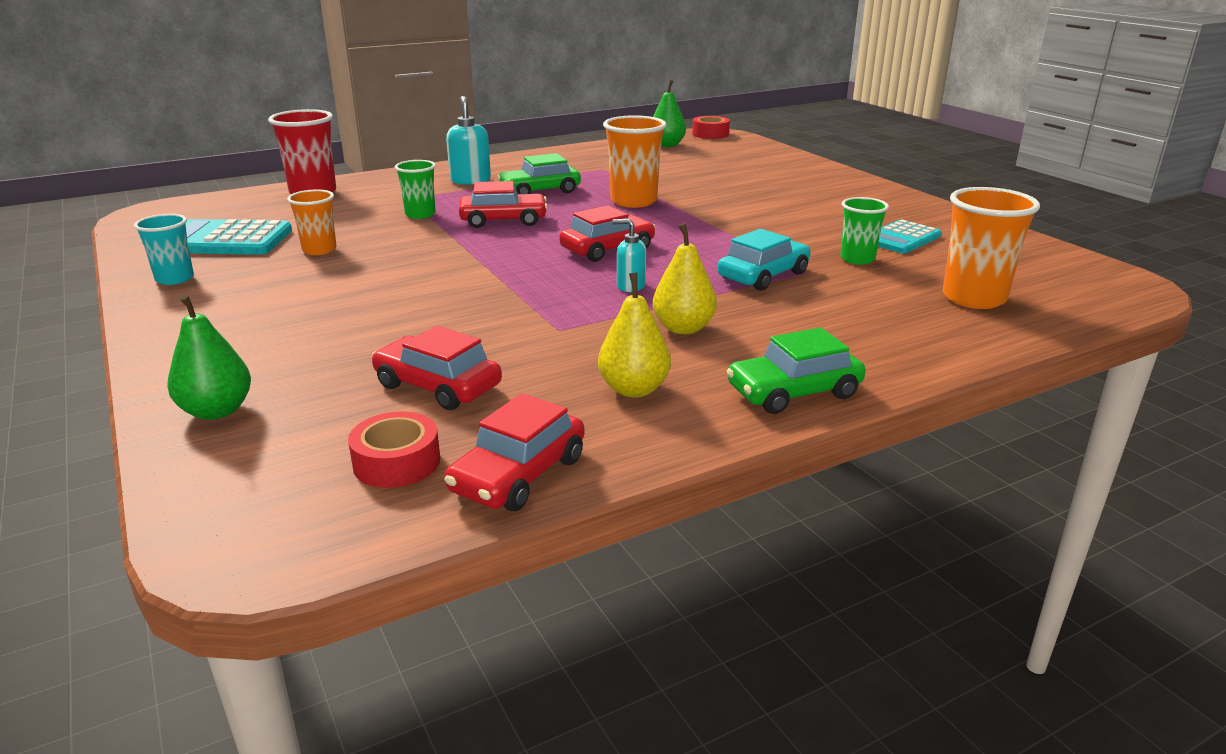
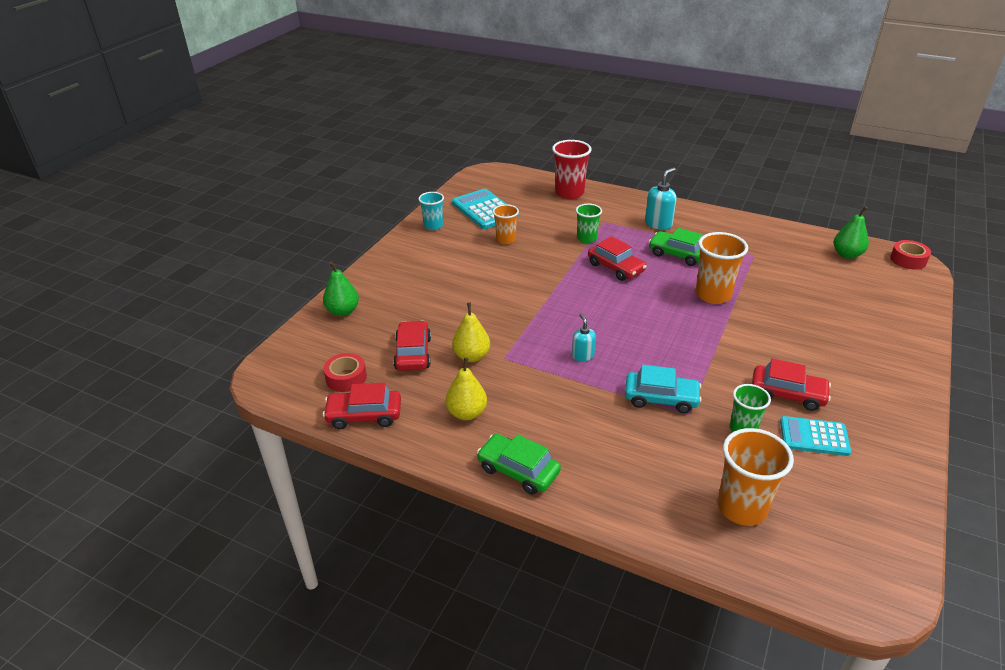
camera: 55 degrees right, 10 degrees up
(607, 249) = (623, 323): red car -> red car (787, 394)
(683, 328) = (551, 399): yellow pear -> yellow pear (471, 356)

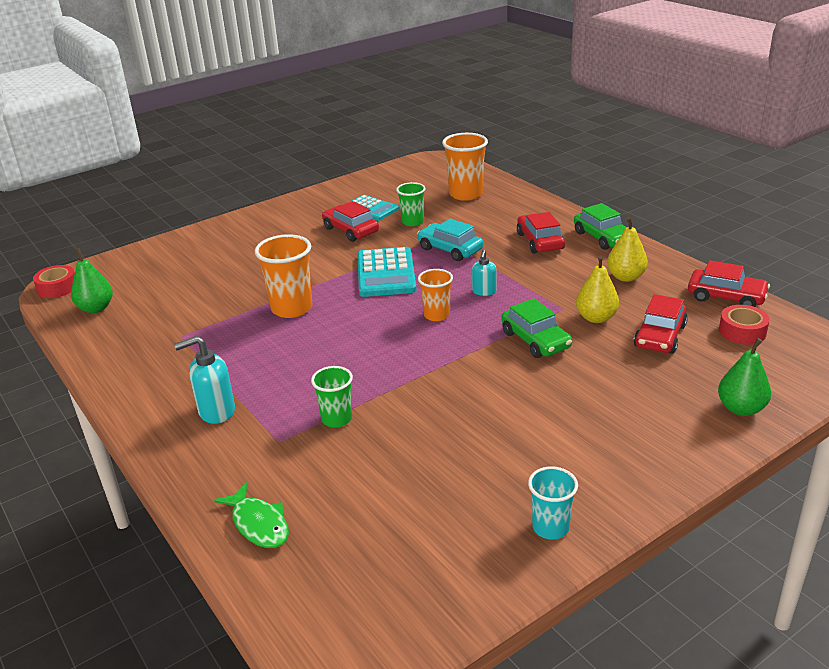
camera: 150 degrees left, 5 degrees down
(484, 210) = (437, 535): turquoise calculator -> turquoise calculator (386, 273)
(506, 239) = (450, 456): orange cup -> orange cup (436, 315)
(569, 193) = (258, 524): red cup -> green fish
(616, 267) = (350, 366): red car -> red car (540, 241)
(678, 254) = (259, 360): green car -> green car (535, 340)

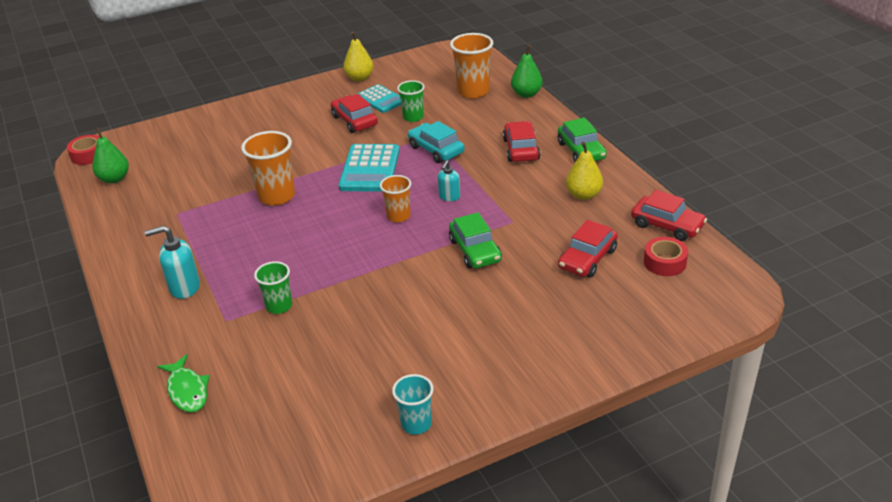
camera: 10 degrees right, 5 degrees up
(596, 318) = (538, 234): yellow pear -> yellow pear (359, 78)
(741, 409) = (626, 337): green pear -> green pear (526, 94)

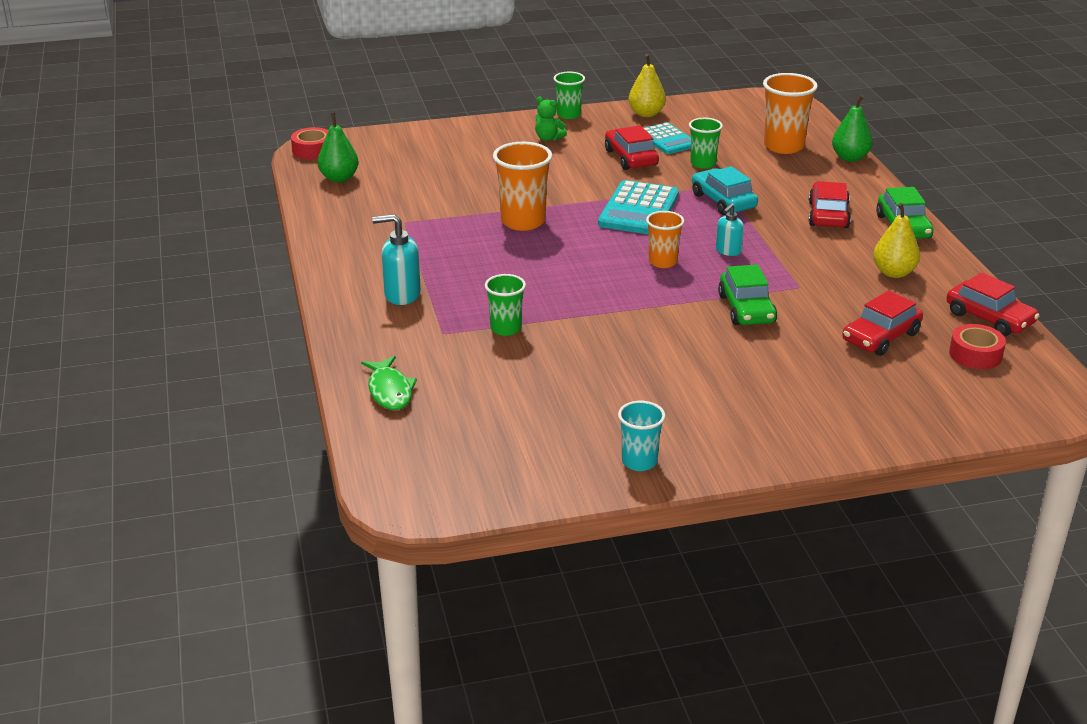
camera: 10 degrees right, 5 degrees down
(285, 113) = (548, 138): none -> green teddy bear
(297, 88) = (568, 115): none -> green cup

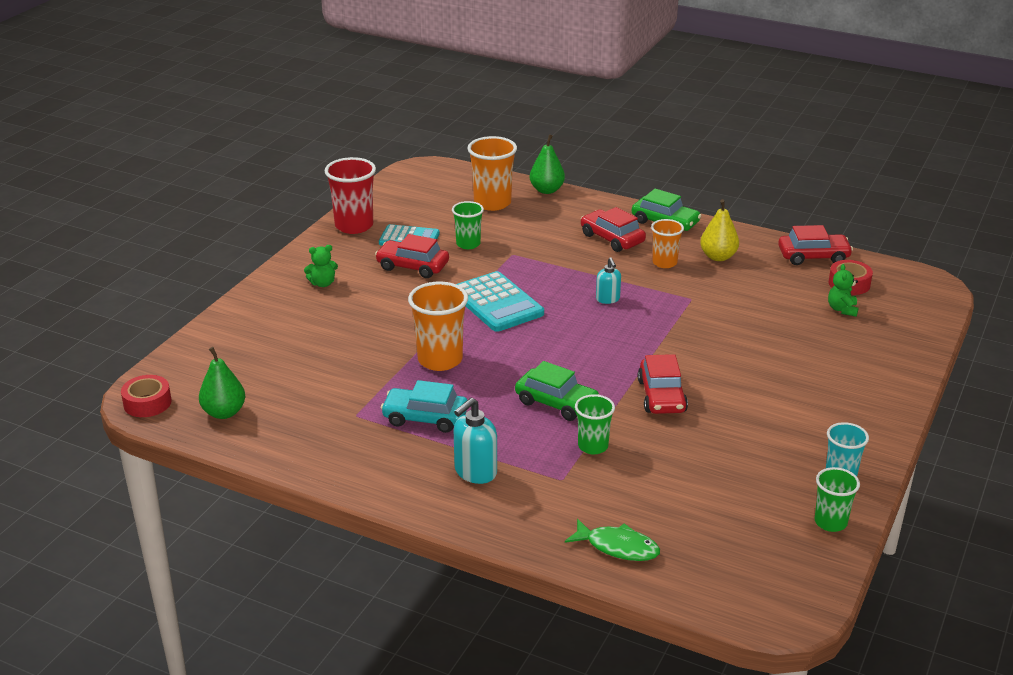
camera: 50 degrees left, 0 degrees up
(568, 115) = (299, 256): green cup -> green cup (830, 522)
(646, 114) = (354, 226): yellow pear -> red cup
(663, 262) = (586, 332): orange cup -> orange cup (664, 263)
(723, 201) = (535, 265): turquoise car -> turquoise car (425, 418)
(746, 309) = (694, 333): green car -> green car (556, 403)
(881, 337) = (791, 303): red car -> red car (661, 396)
(920, 367) = (842, 309): none -> green teddy bear

